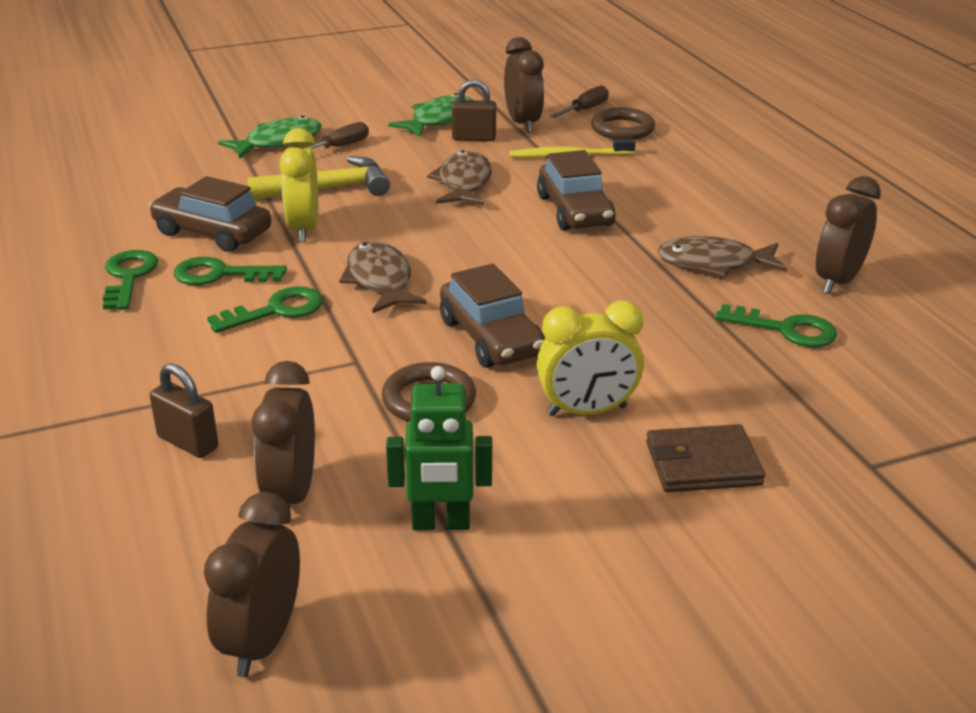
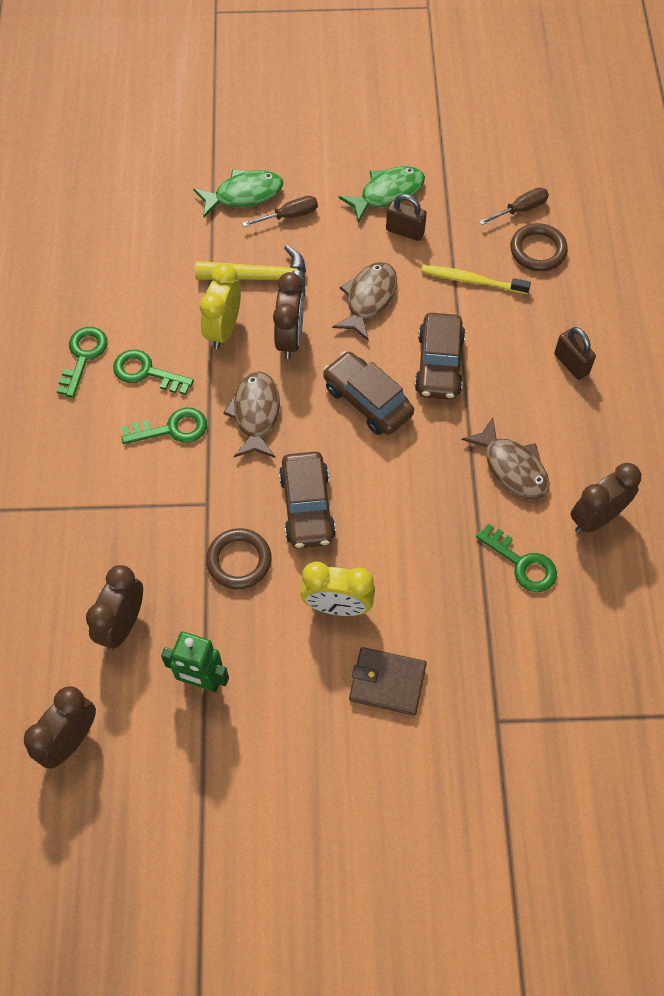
camera: 20 degrees right, 30 degrees up
(188, 442) = (75, 554): brown padlock -> brown padlock (571, 364)
(212, 233) = (156, 315): brown car -> brown car (367, 401)
(522, 123) = (456, 218): brown clock -> brown clock (290, 339)
(714, 264) = (512, 467): brown fish -> brown fish turned 150 degrees counterclockwise

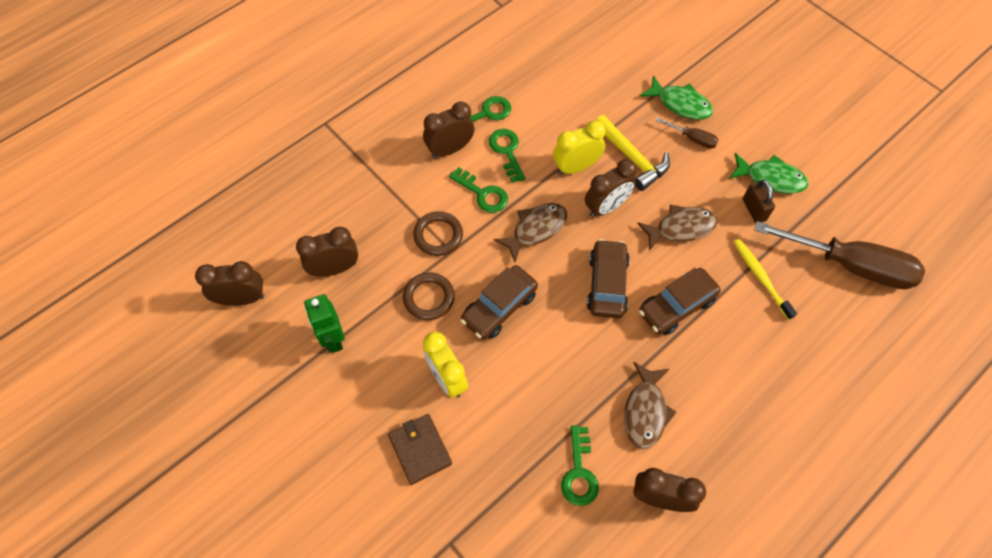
camera: 50 degrees right, 0 degrees up
(92, 419) = (450, 149): none -> brown clock
(520, 210) = (849, 265): brown screwdriver -> brown screwdriver, size x2.29
(538, 250) = (830, 300): brown ring -> brown ring (438, 235)
(571, 364) = (764, 390): brown padlock -> none

